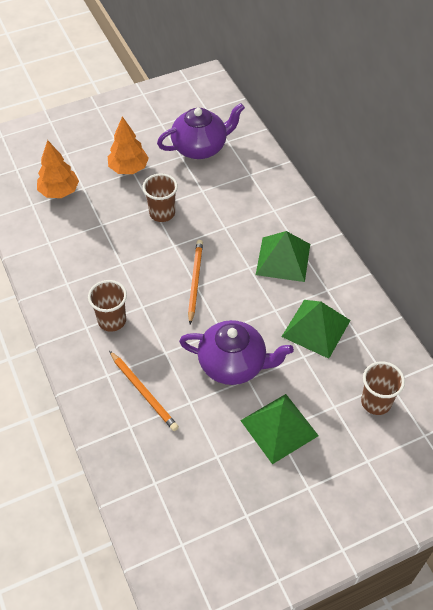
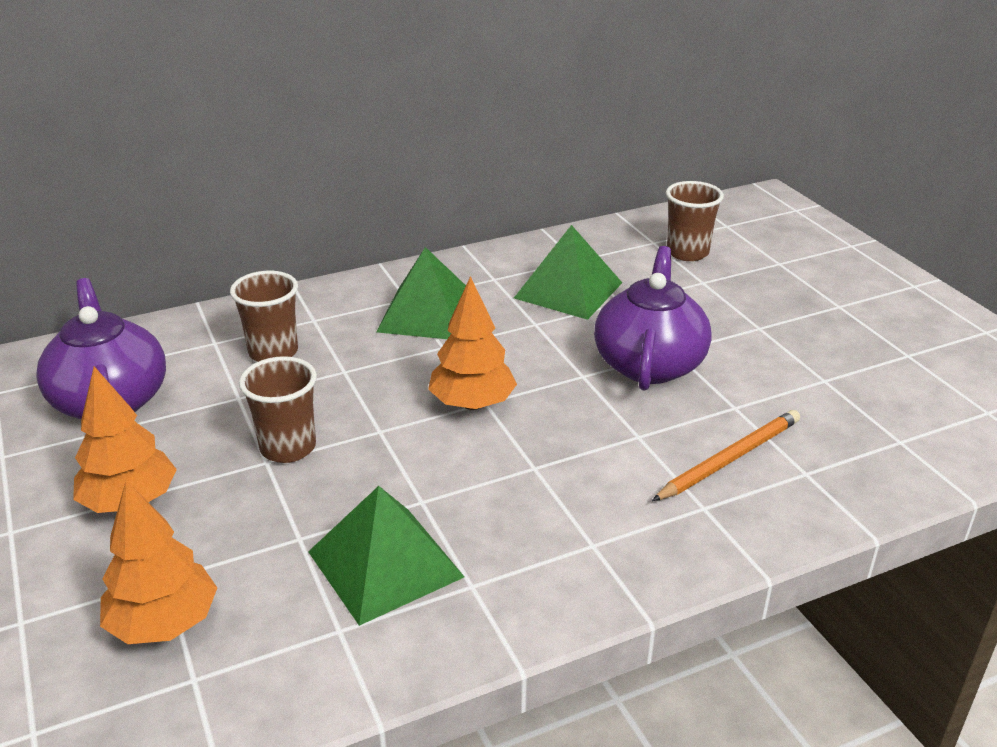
camera: 90 degrees left, 20 degrees down
(112, 320) = (572, 507): brown cup -> brown cup (273, 352)
(195, 281) = (472, 404): orange pencil -> orange tree
(279, 428) = (754, 325): green pyramid -> green pyramid (385, 564)

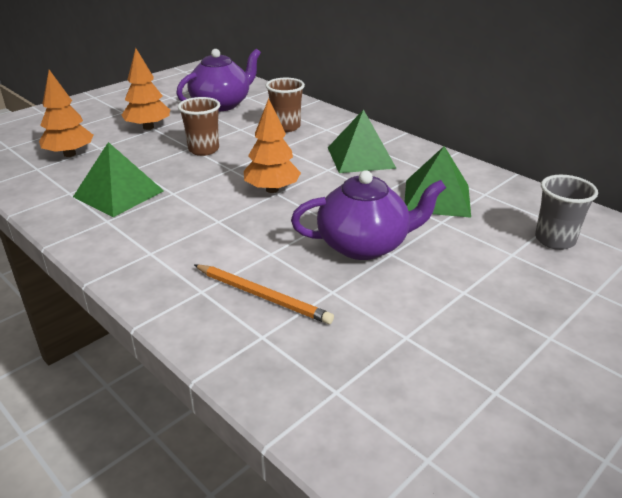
camera: 70 degrees right, 0 degrees up
(687, 252) = (554, 240): brown cup -> grey cup

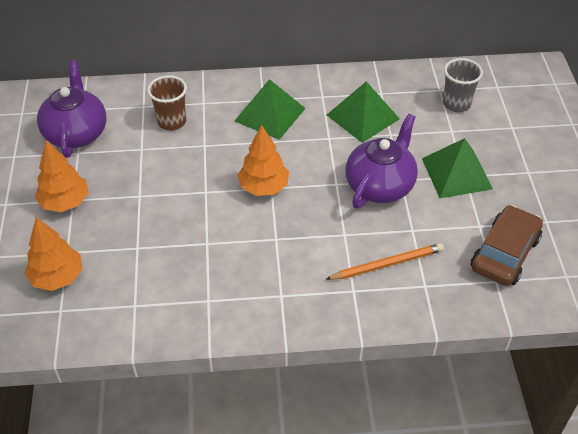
camera: 50 degrees left, 15 degrees up
(118, 194) = (172, 275): green pyramid -> green pyramid (457, 173)
(203, 150) = (153, 190): brown cup -> none
(390, 378) = (504, 253): none -> brown car

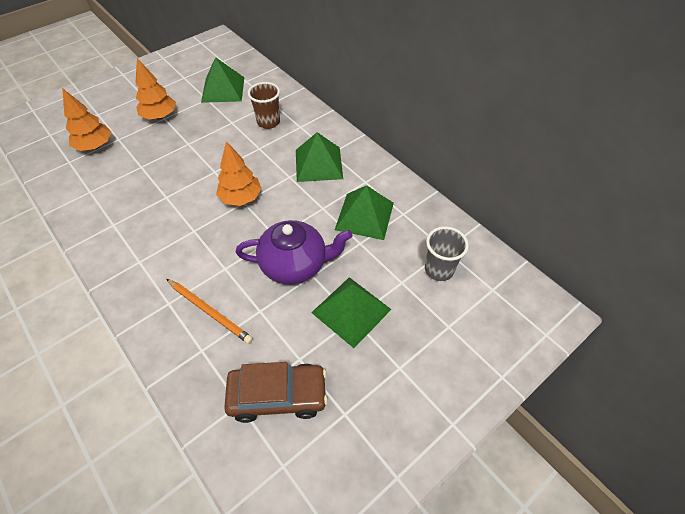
camera: 55 degrees right, 5 degrees up
(76, 133) = (223, 89): purple teapot -> green pyramid

